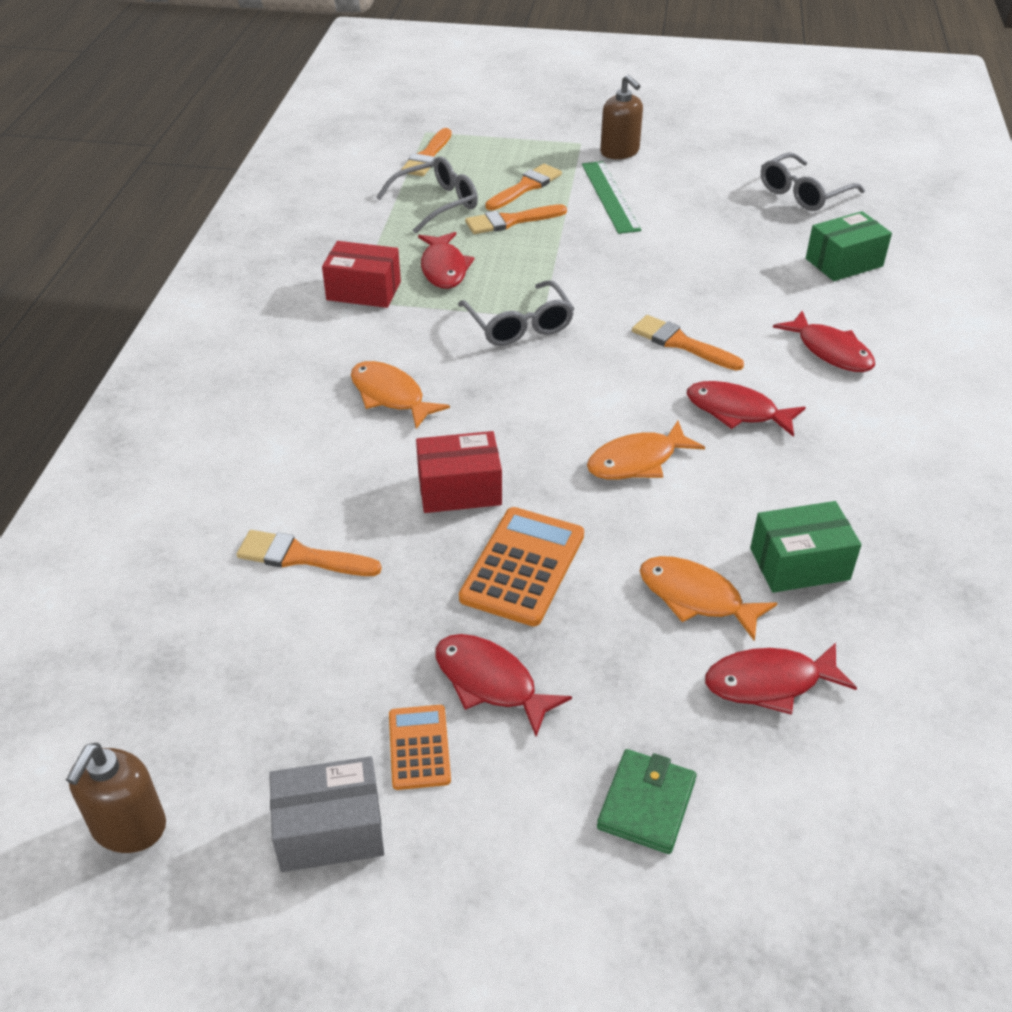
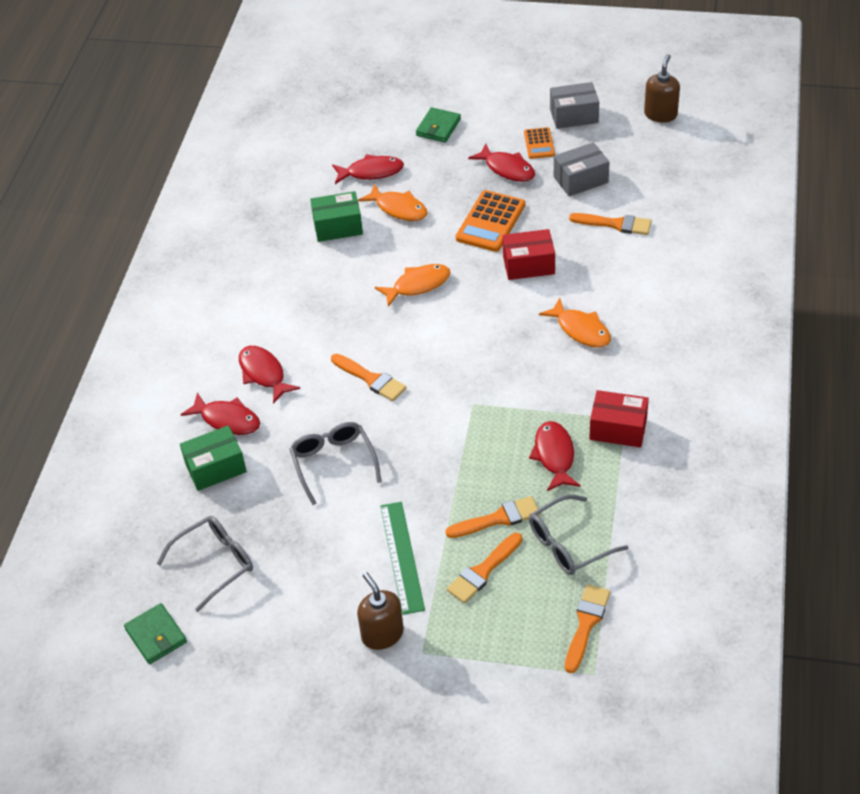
camera: 175 degrees left, 5 degrees up
(345, 652) = (581, 180): none -> grey box
(519, 325) = (491, 394): grey glasses -> grey glasses (333, 463)
(737, 411) = (345, 322): red fish -> red fish (227, 420)
(835, 152) = (156, 636): none -> green wallet

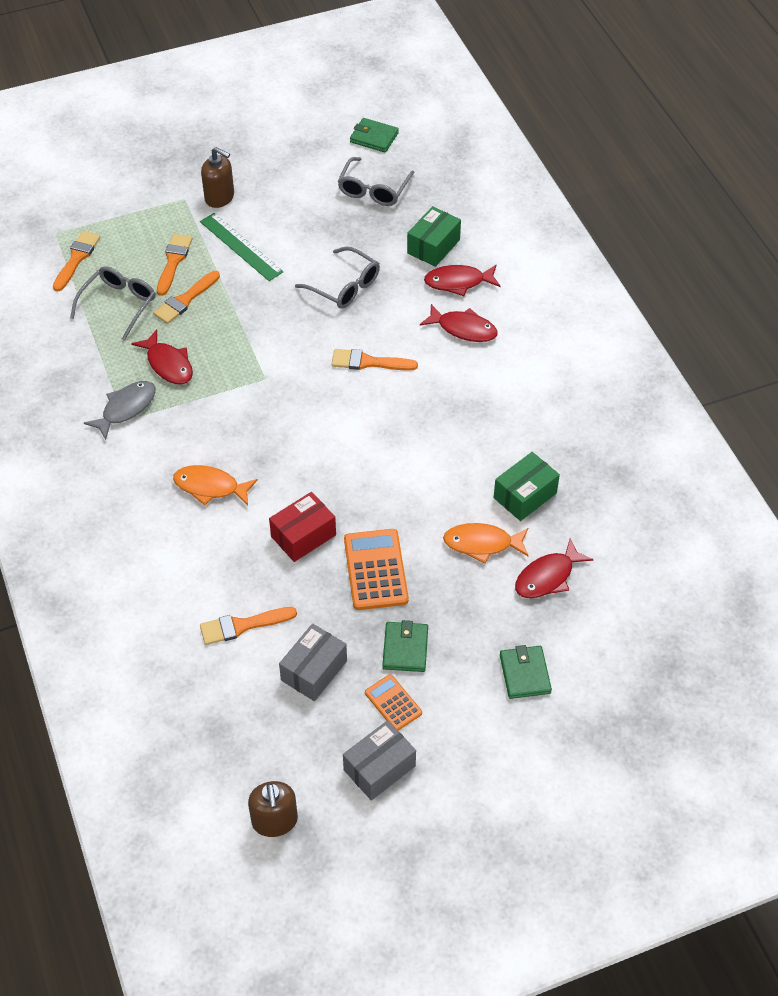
camera: 145 degrees right, 5 degrees up
(418, 285) = (396, 466): orange fish -> none
(507, 169) = (405, 648): red fish -> green wallet
(586, 624) = (76, 259): orange brush -> orange brush turned 150 degrees counterclockwise
(618, 429) = (126, 408): red box -> grey fish

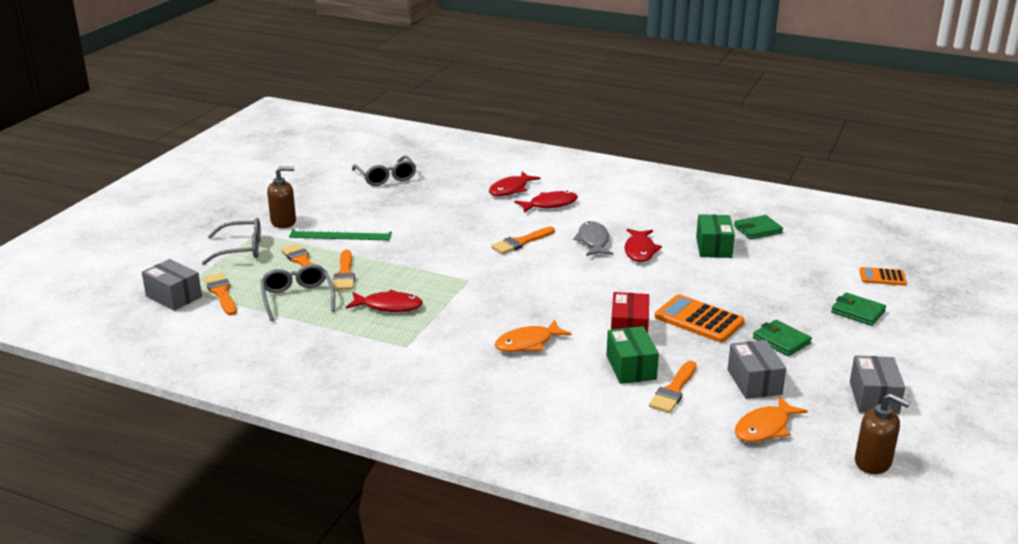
camera: 45 degrees left, 25 degrees down
(43, 239) = (174, 296): none -> grey box
(126, 408) = (397, 340): grey fish -> grey fish (593, 241)
(344, 286) = (444, 220): grey glasses -> grey glasses (241, 249)
(374, 137) = (345, 159): green wallet -> green wallet (757, 230)
(393, 703) = (822, 366): orange calculator -> orange calculator (882, 277)
(433, 246) = (468, 183): green box -> green box (631, 367)
(482, 544) = (731, 277): orange fish -> orange fish (765, 428)
(547, 577) = (789, 270): red fish -> red fish (640, 251)

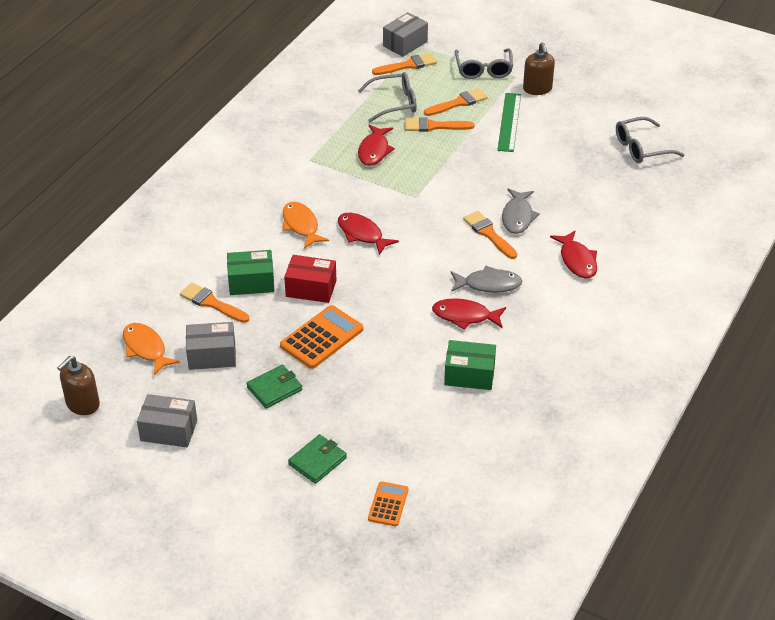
camera: 95 degrees right, 15 degrees up
(493, 229) = (517, 217): none -> grey fish
(510, 189) = (615, 234): red fish -> red fish (362, 234)
(757, 230) = (511, 421): green wallet -> none

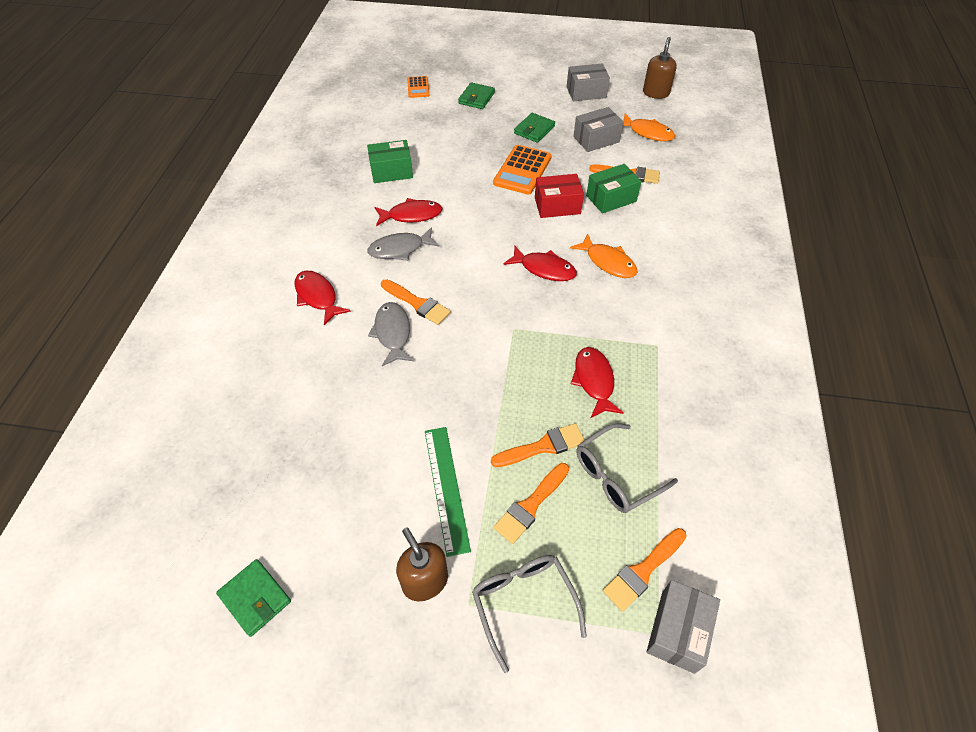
camera: 160 degrees right, 10 degrees up
(640, 104) = (255, 598): none -> green wallet
(641, 148) = (251, 493): grey glasses -> none

